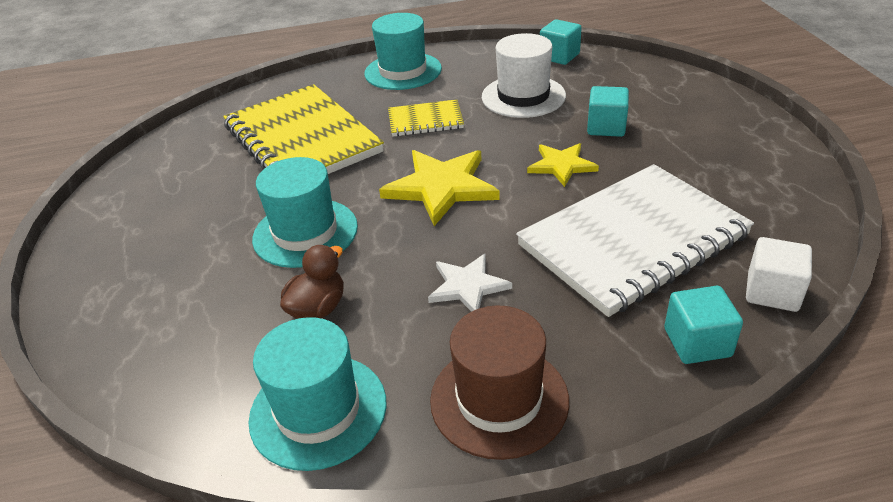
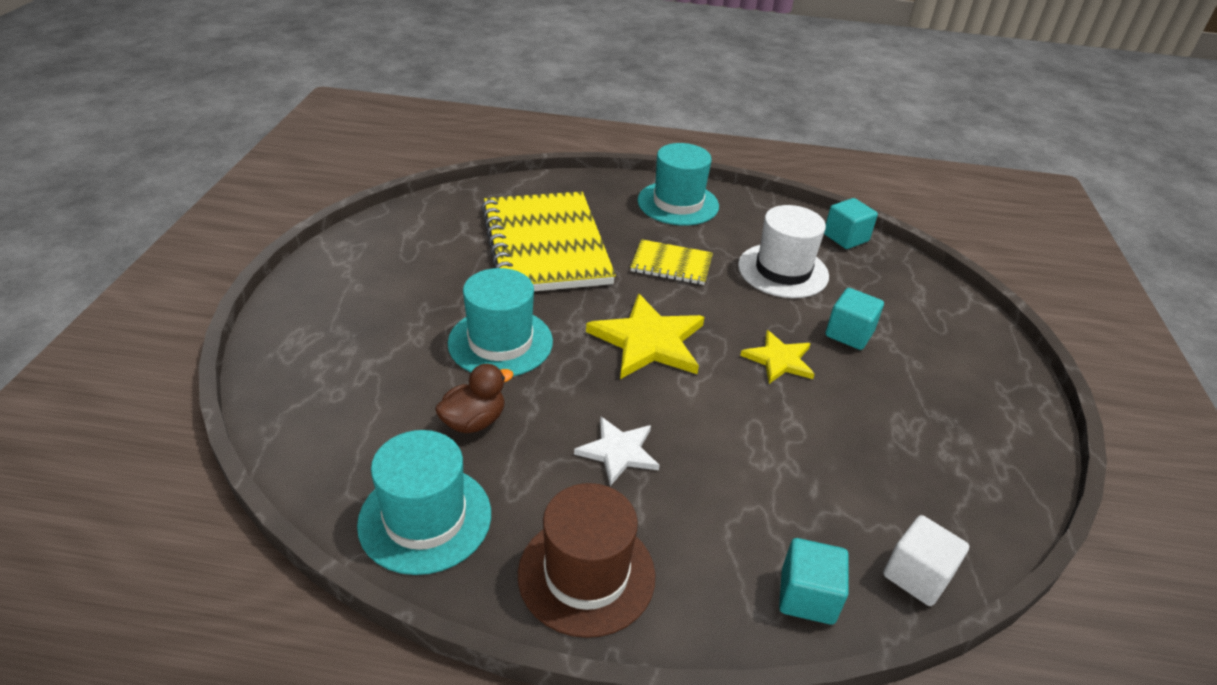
camera: 15 degrees right, 0 degrees up
(632, 240) = (805, 466): white notebook -> none

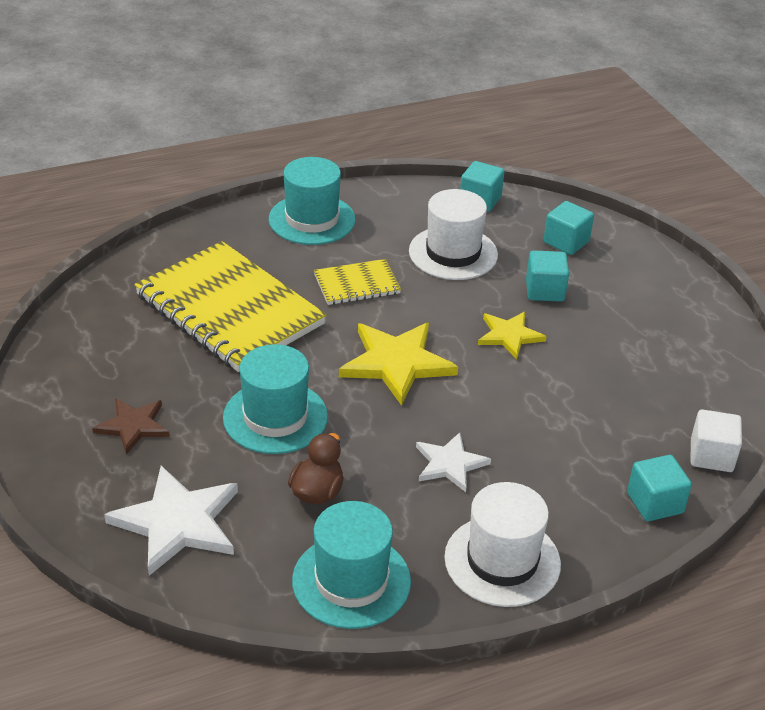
camera: 30 degrees left, 0 degrees up
(336, 393) = (177, 522): none -> white star
(383, 302) = (133, 426): none -> brown star
(586, 574) = (502, 561): brown hat -> white hat
(906, 300) = (566, 242): none -> turquoise cube

